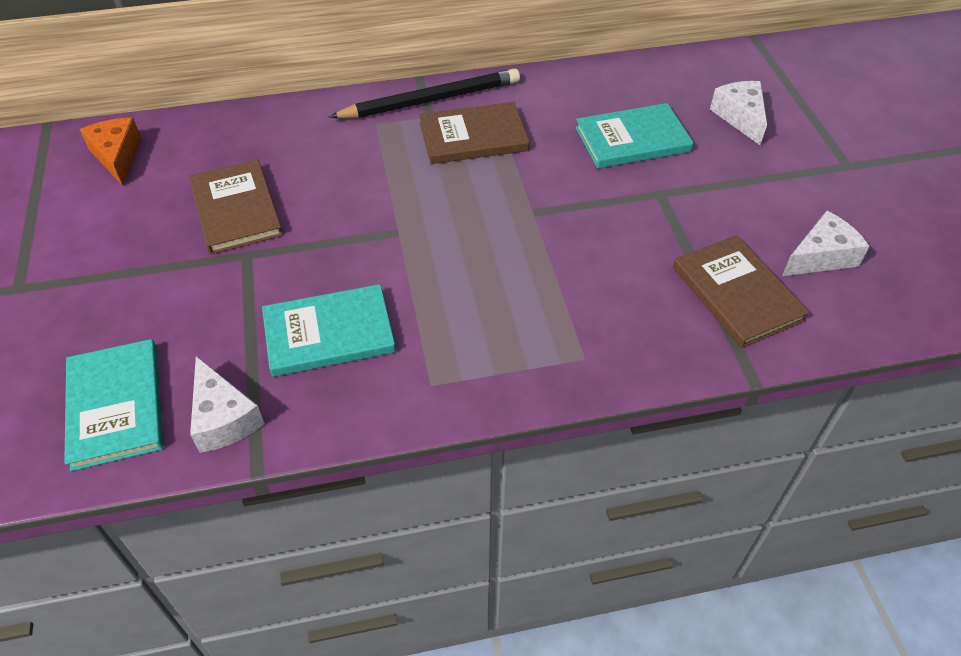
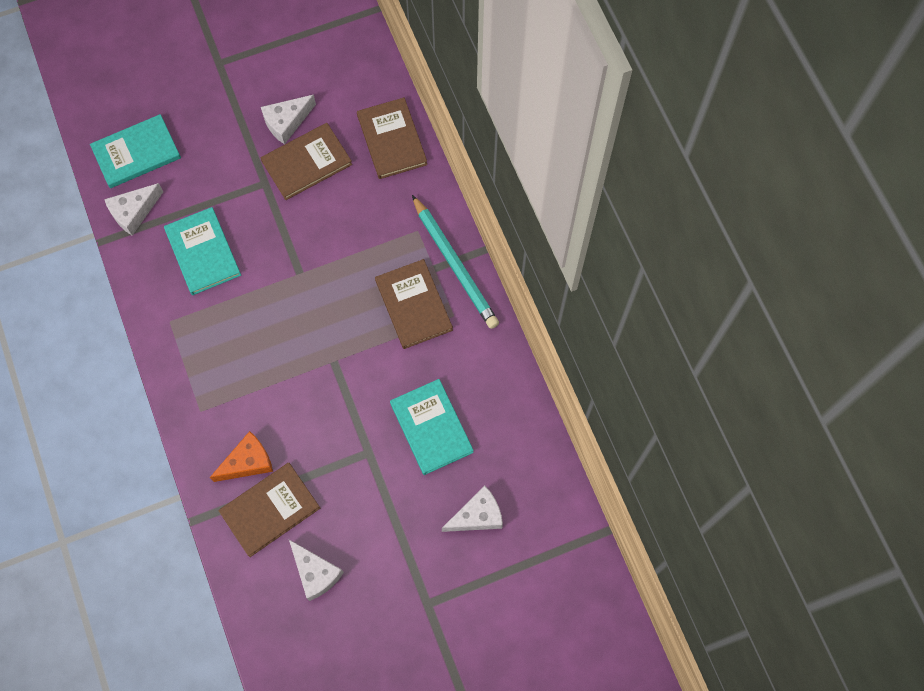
camera: 80 degrees right, 20 degrees up
(117, 156) = (349, 68): orange cheese -> orange cheese (248, 462)
(163, 223) = (286, 122): none -> white cheese
(243, 131) = (392, 140): none -> brown book
(430, 100) = (454, 264): black pencil -> turquoise pencil

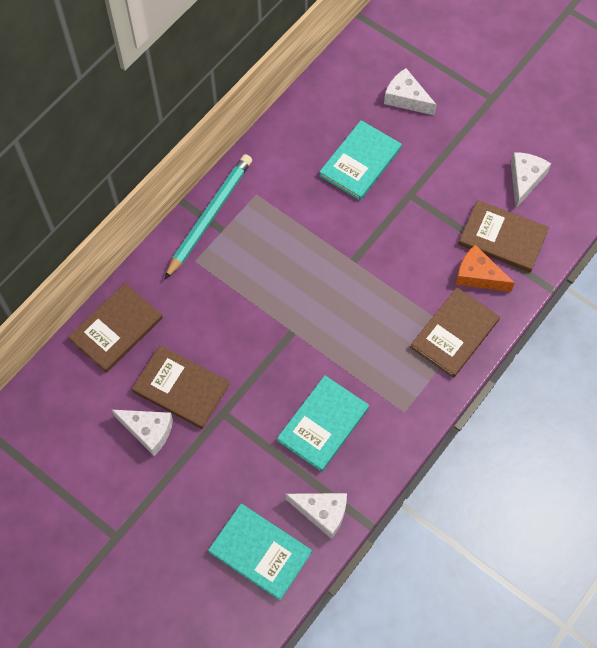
camera: 120 degrees left, 5 degrees down
(414, 305) = (265, 227): brown book -> brown book (454, 333)

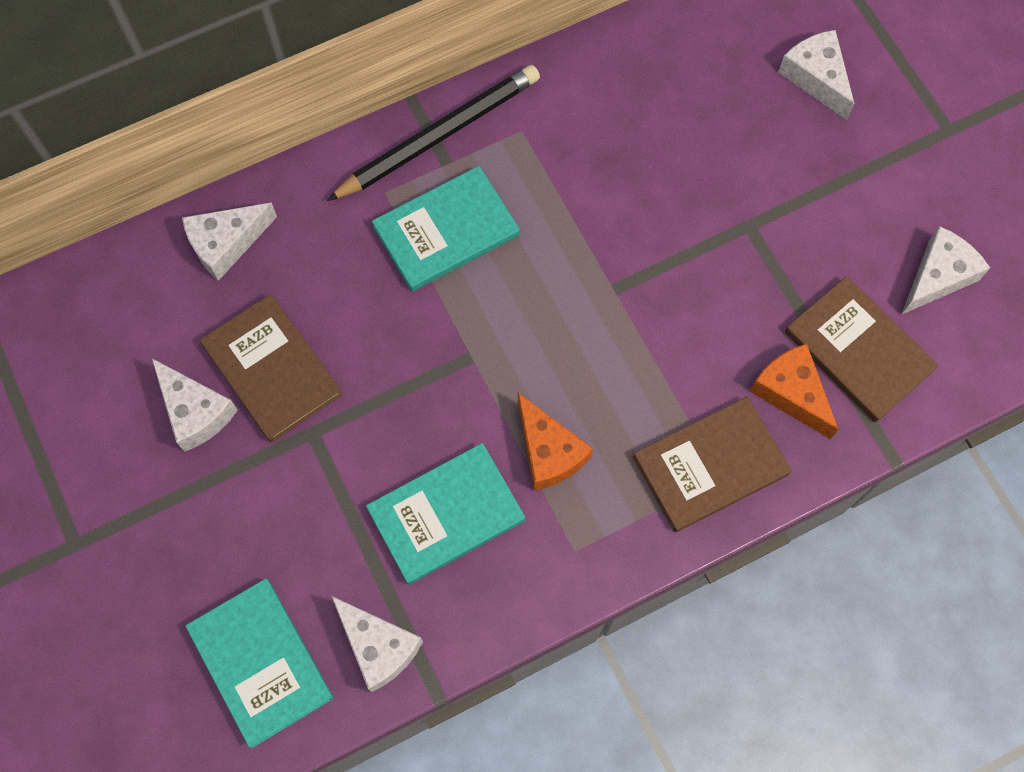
camera: 25 degrees right, 5 degrees up
(116, 329) = (226, 244): brown book -> white cheese
(209, 216) = (439, 136): turquoise pencil -> black pencil
(360, 162) = (698, 145): turquoise book -> turquoise book (446, 231)
(362, 365) = (548, 452): none -> orange cheese

